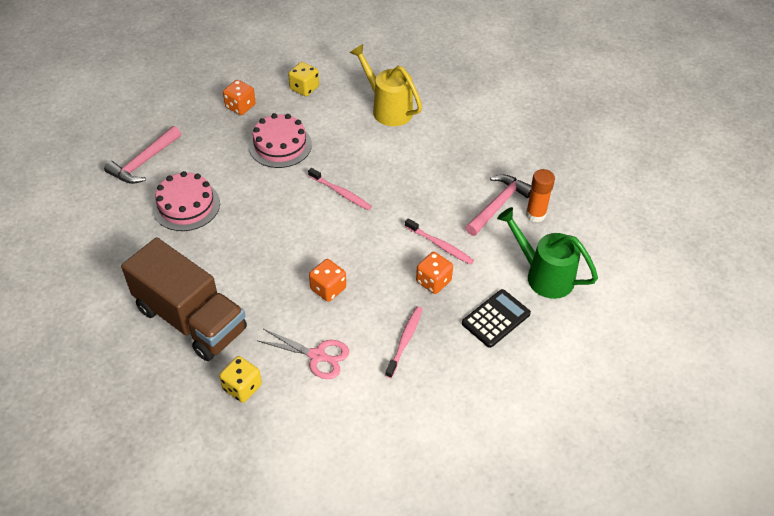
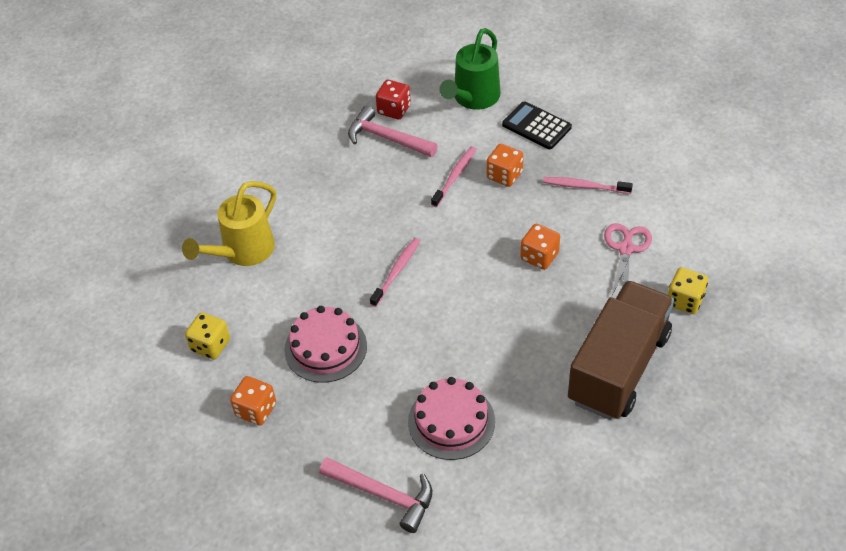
camera: 95 degrees left, 0 degrees up
(535, 214) = (394, 110): orange glue stick -> red dice

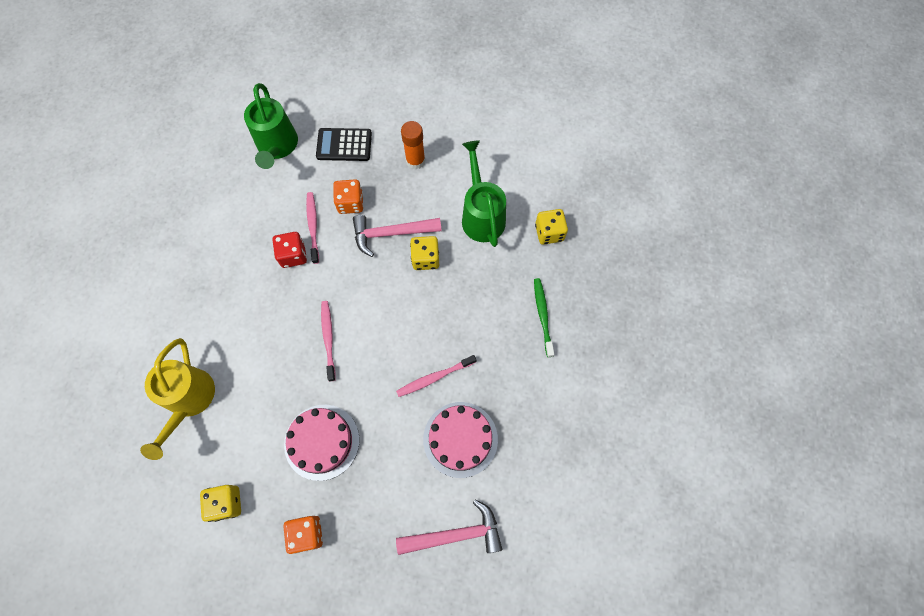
camera: 40 degrees left, 20 degrees up
(387, 138) = (233, 223): pink hammer -> pink hammer (391, 233)
(394, 110) = (219, 193): red dice -> red dice (293, 255)
(539, 256) = (425, 259): orange dice -> yellow dice
(585, 186) = (416, 178): pink toothbrush -> pink toothbrush (435, 377)
(595, 172) = (415, 161): none -> orange glue stick
(618, 367) = (543, 316): brown truck -> green toothbrush
(626, 249) = (481, 214): pink scissors -> green watering can

